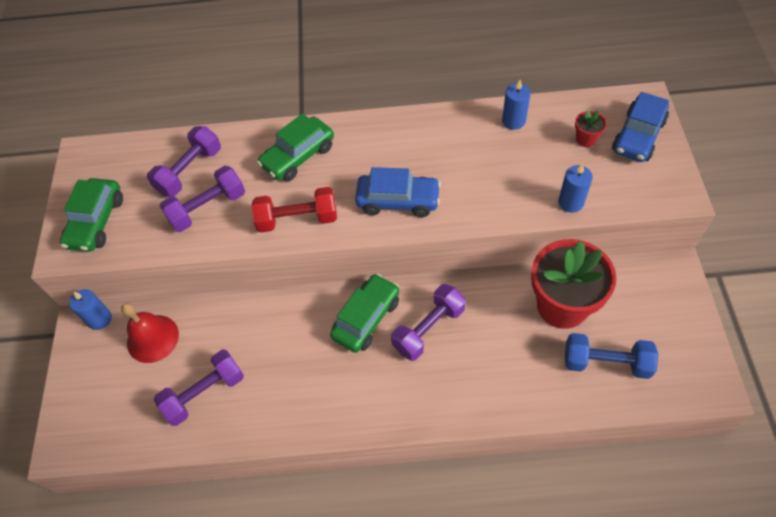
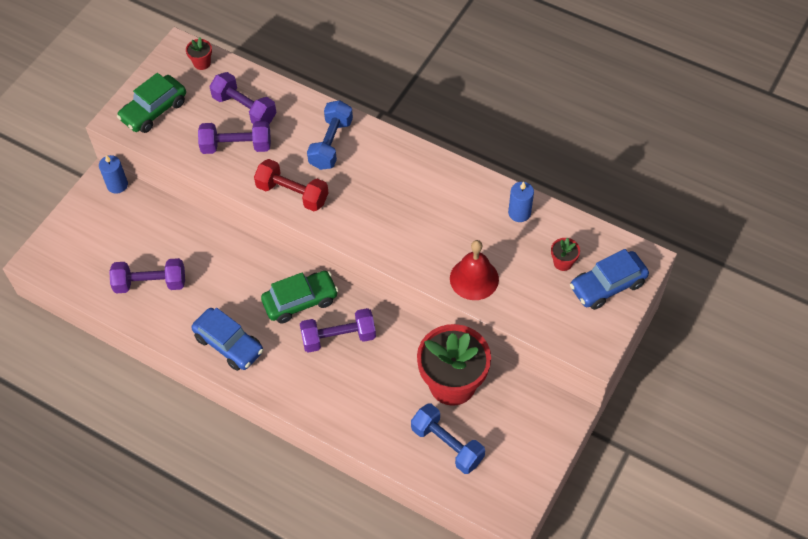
camera: 30 degrees right, 0 degrees up
(115, 154) = (202, 63): none -> red flower pot
(152, 338) = (143, 222): red bell -> red bell (474, 278)
(189, 171) = (244, 108): purple dumbbell -> purple dumbbell turned 60 degrees clockwise
(298, 156) = (331, 144): green car -> blue dumbbell
(398, 201) = (375, 223): blue car -> blue car (229, 344)
(570, 202) = (503, 304): blue candle -> none

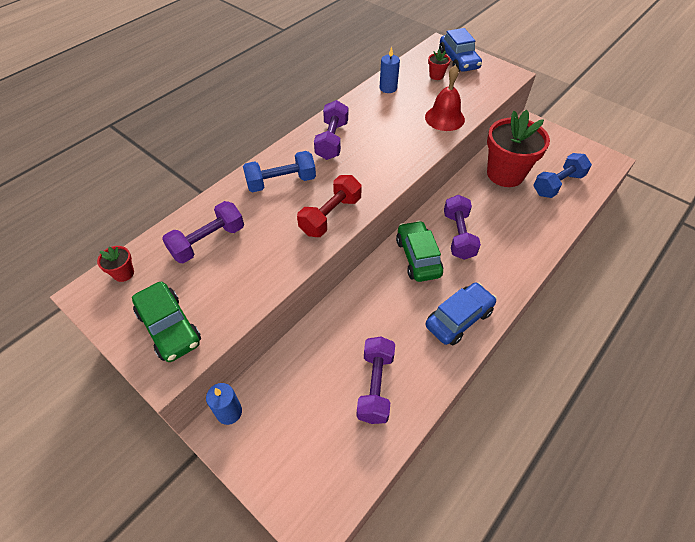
camera: 80 degrees left, 5 degrees down
(236, 146) = (255, 253): purple dumbbell -> purple dumbbell (332, 140)
(331, 144) = (281, 182): blue dumbbell -> blue dumbbell turned 45 degrees counterclockwise

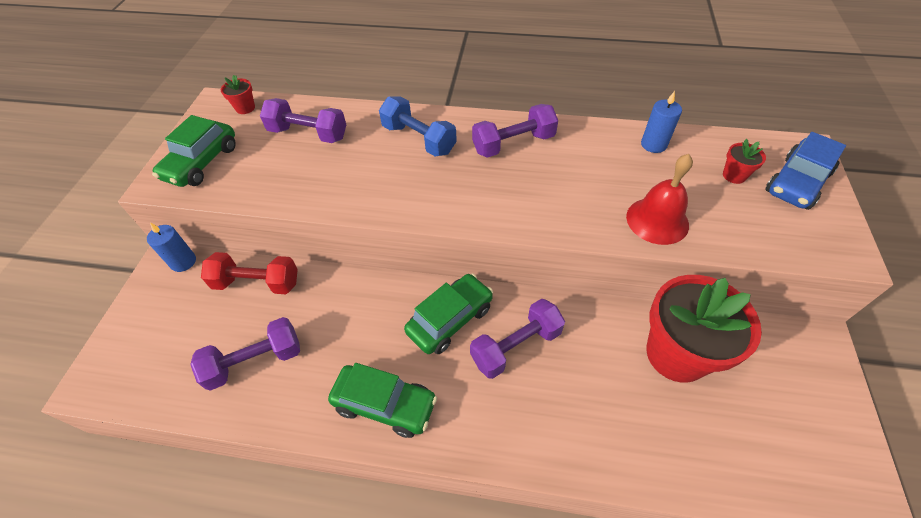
camera: 60 degrees right, 0 degrees up
(330, 216) = (399, 197): red dumbbell -> red dumbbell (257, 283)
(458, 318) = (385, 404): blue car -> green car
(557, 184) = (724, 435): blue dumbbell -> none

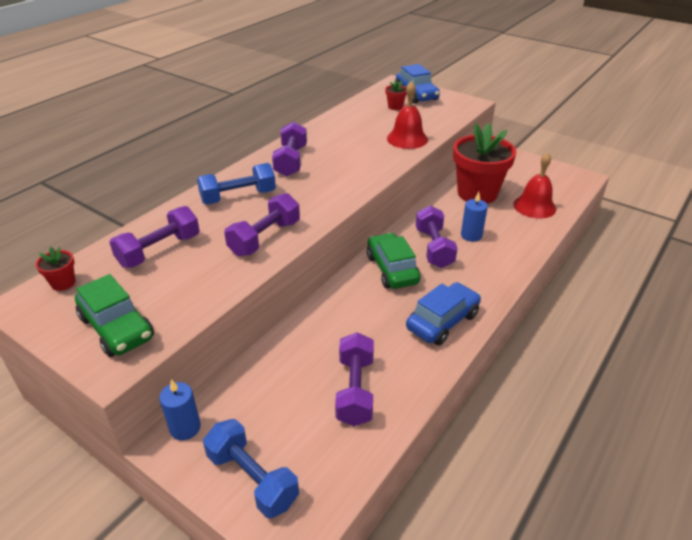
camera: 65 degrees left, 15 degrees down
(141, 330) = (252, 478): none -> blue dumbbell
(257, 283) = (266, 372): red dumbbell -> none
(360, 189) = (265, 238): none -> purple dumbbell
(385, 404) = (442, 321): green car -> blue car
(653, 144) = (346, 118): blue candle -> blue candle (471, 235)
(706, 443) = (534, 206): none -> red bell

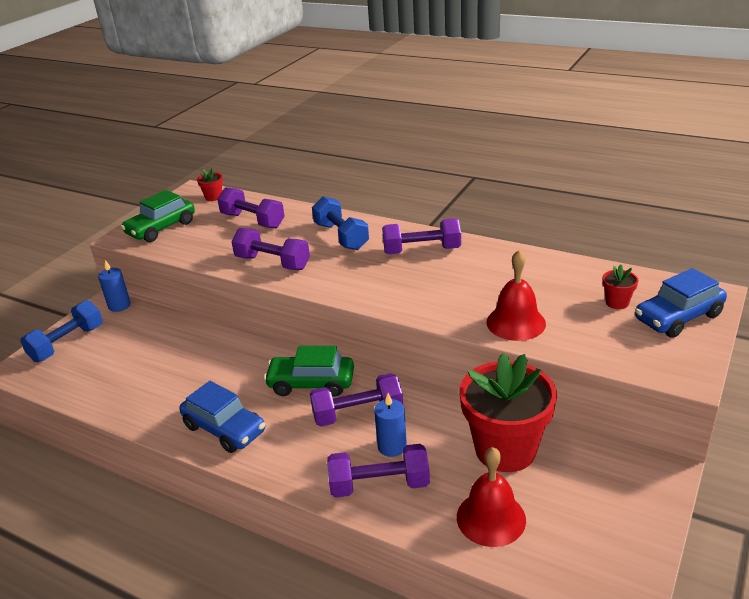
camera: 85 degrees right, 5 degrees down
(355, 390) = (140, 380): purple dumbbell -> purple dumbbell (379, 485)
(392, 269) = (311, 384): green car -> green car turned 150 degrees counterclockwise

